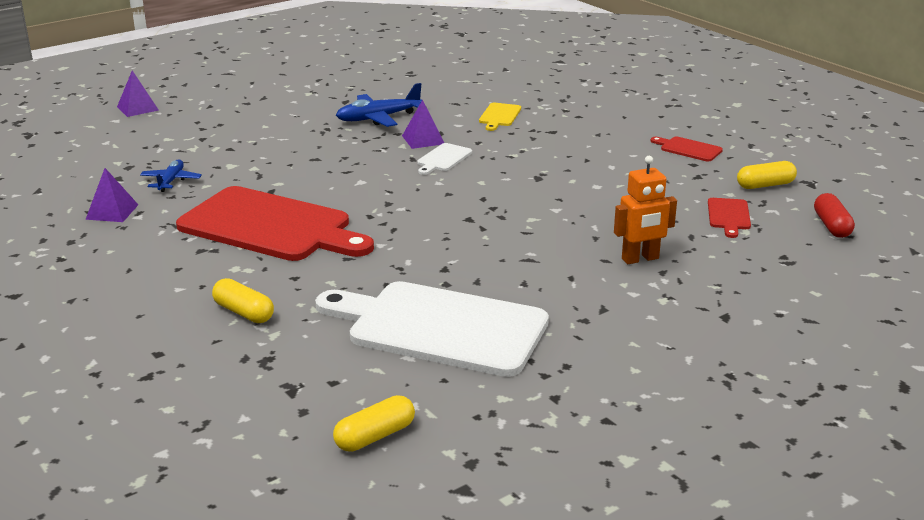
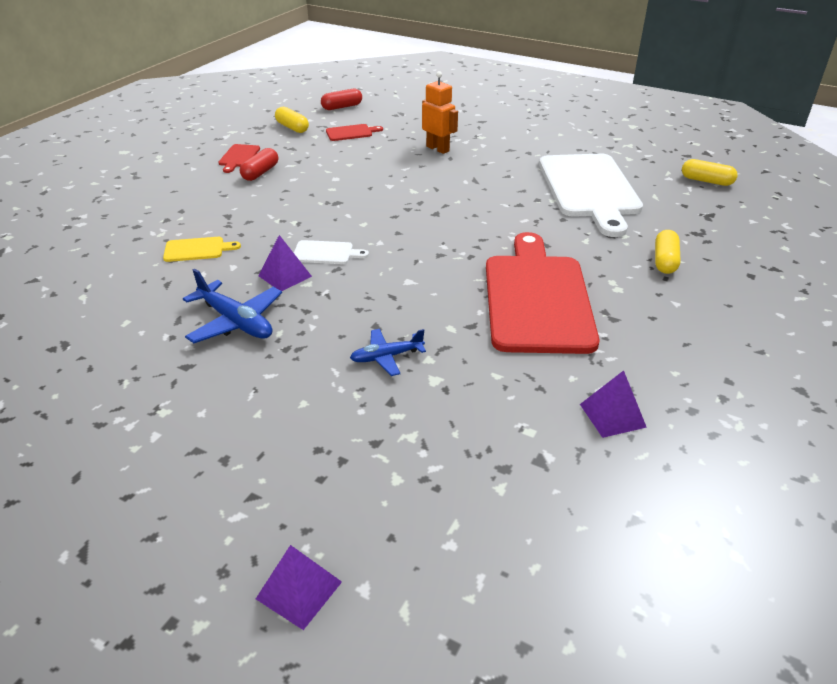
camera: 115 degrees left, 10 degrees up
(171, 181) = (508, 407): blue plane -> blue plane (386, 357)
(639, 154) = (260, 173): none -> red capsule

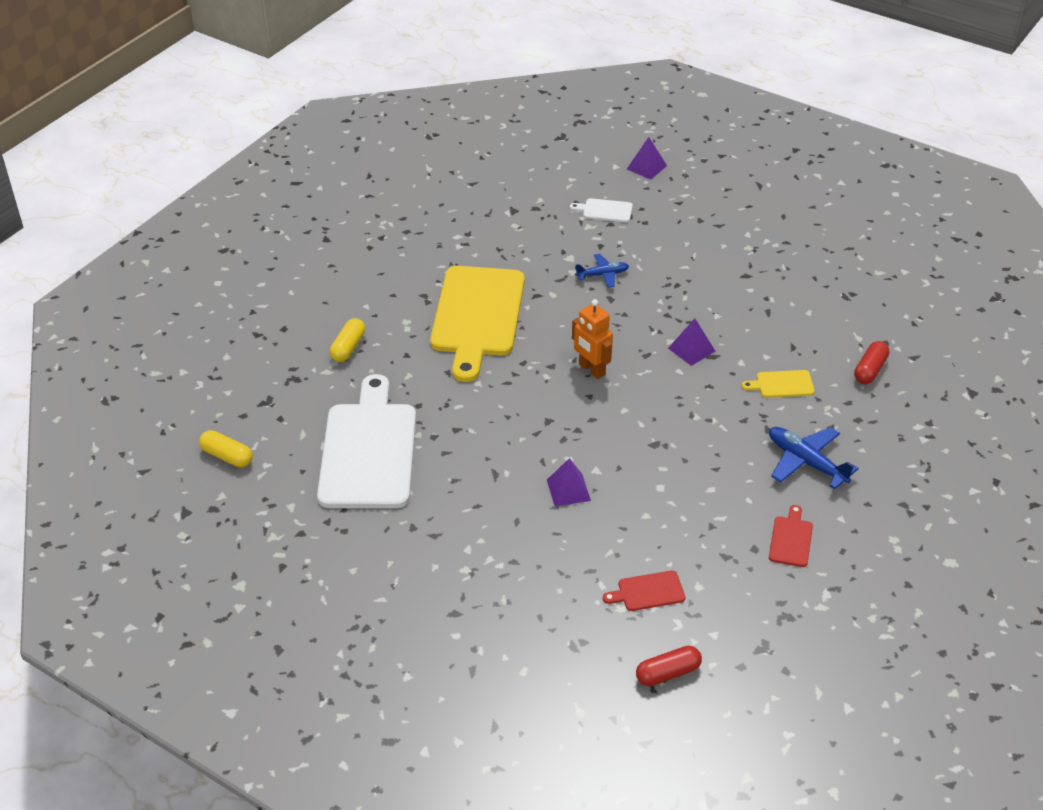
camera: 175 degrees left, 5 degrees up
(236, 322) = (721, 308): blue plane -> blue plane (806, 462)
(260, 173) = (753, 503): red capsule -> red capsule (870, 370)
(292, 127) = (735, 612): yellow capsule -> none
(326, 253) = (658, 373): white cutting board -> white cutting board (605, 210)
(438, 149) = (529, 543): orange robot -> orange robot (591, 370)
(537, 298) = (477, 316): red cutting board -> yellow cutting board
(612, 415) = (459, 231): purple pyramid -> purple pyramid (568, 490)

